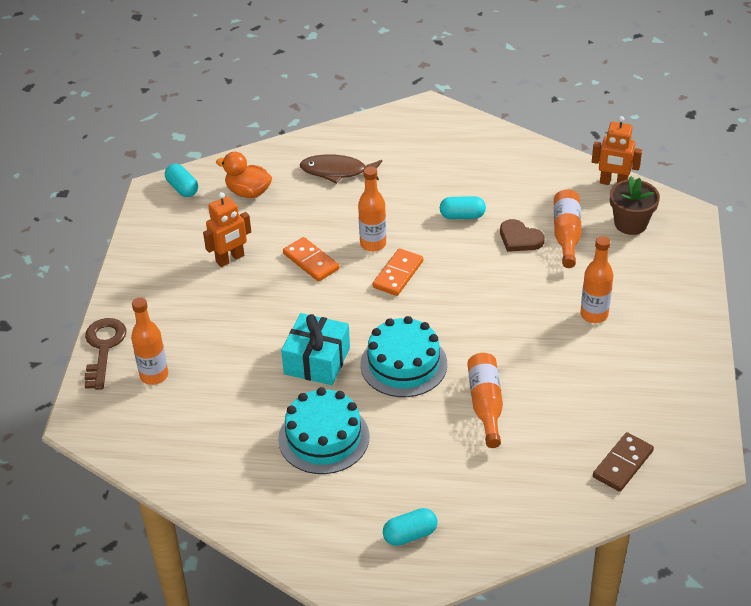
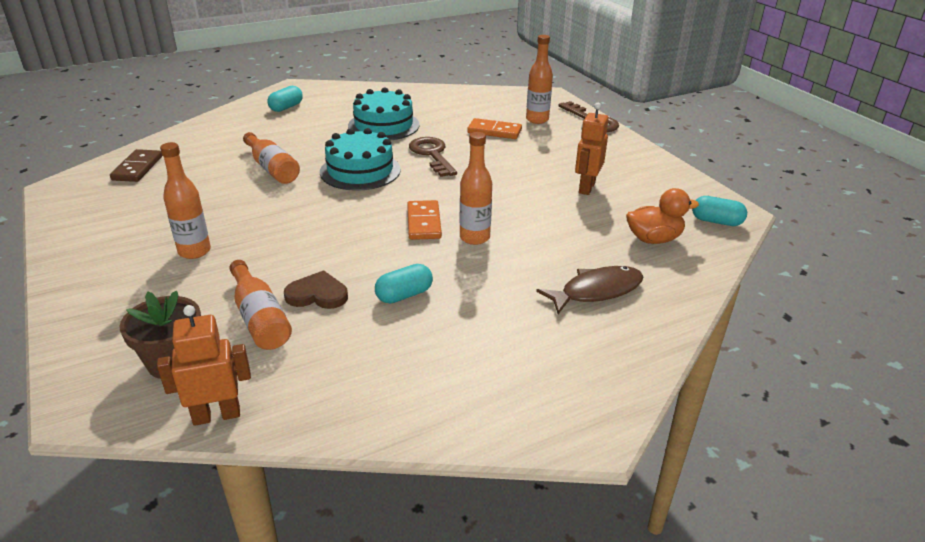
camera: 145 degrees right, 10 degrees down
(311, 261) = (516, 207): orange domino -> orange domino (494, 131)
(317, 361) = (432, 154): turquoise gift -> brown key

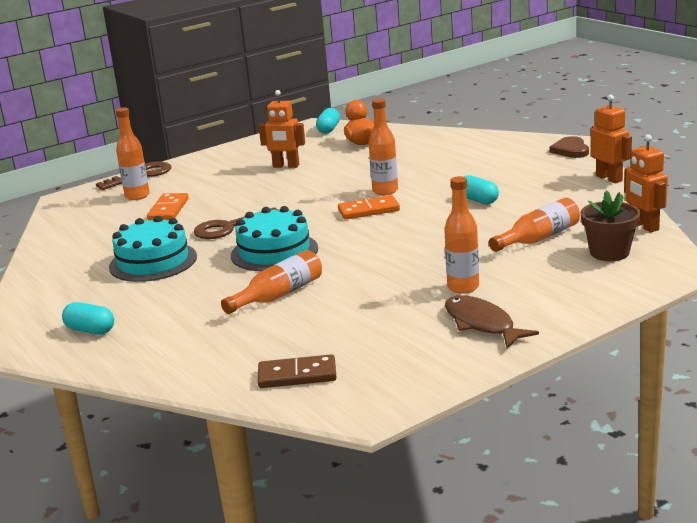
camera: 95 degrees left, 10 degrees down
(317, 294) = (496, 226): brown heart -> brown heart (570, 150)
(409, 430) = (609, 178): none -> orange robot
(596, 291) = (438, 152): brown fish -> brown fish (482, 324)

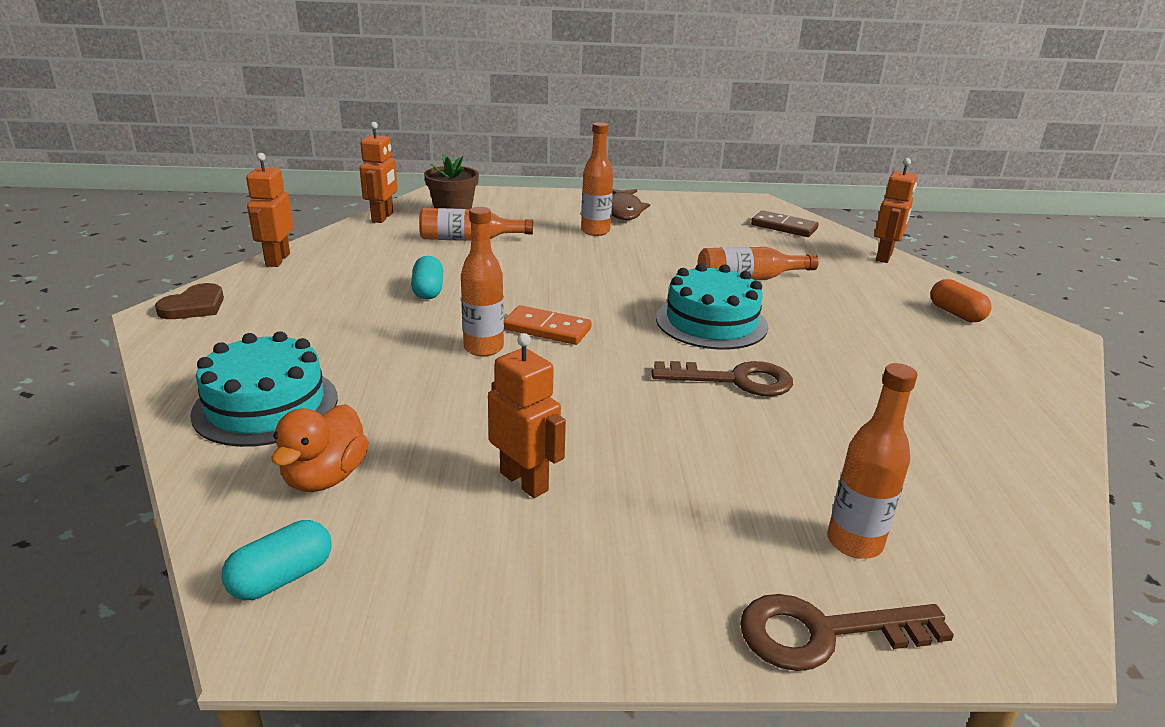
camera: 150 degrees left, 5 degrees up
(90, 330) = (956, 314): turquoise capsule -> orange capsule
(153, 262) = (866, 368): turquoise cake -> turquoise cake (266, 405)
(168, 209) = (807, 465): orange domino -> none
(168, 375) = (884, 257): none -> orange robot

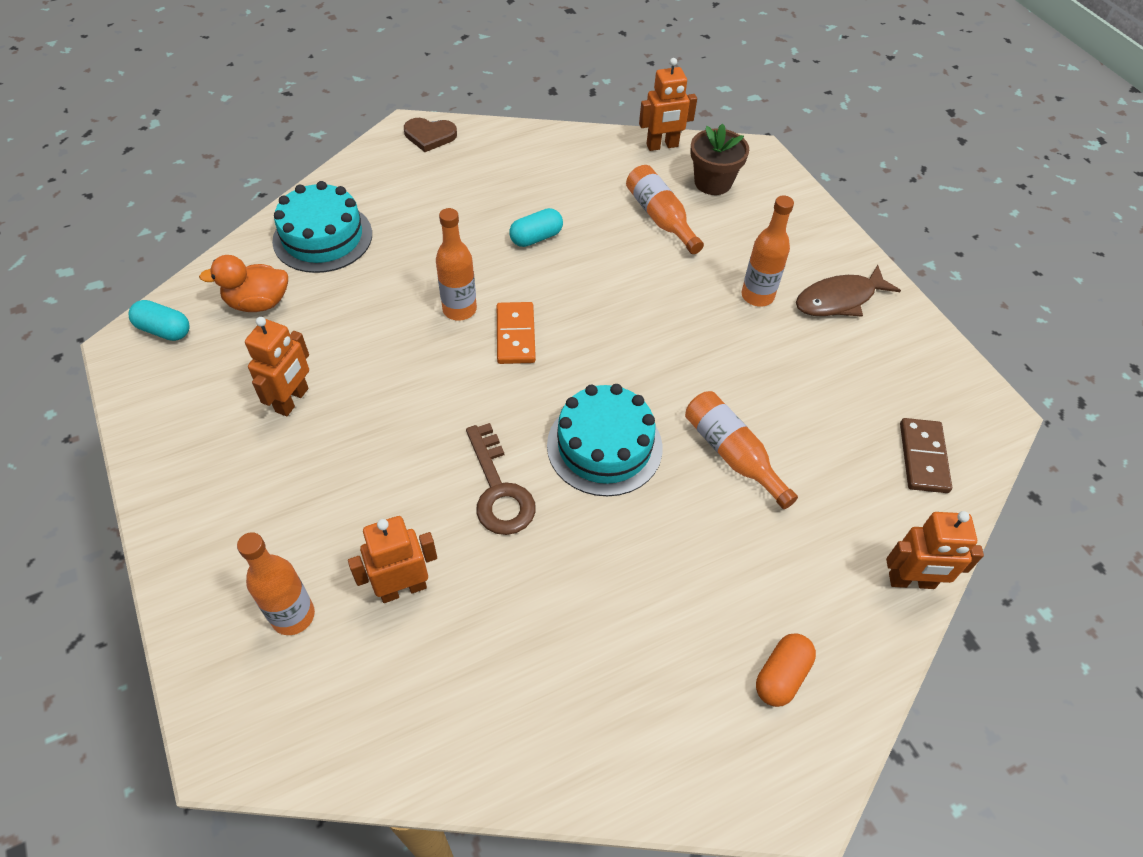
camera: 65 degrees right, 25 degrees up
(277, 260) = (530, 133): orange robot -> orange robot (403, 588)
(824, 633) = (190, 609): brown key -> none

